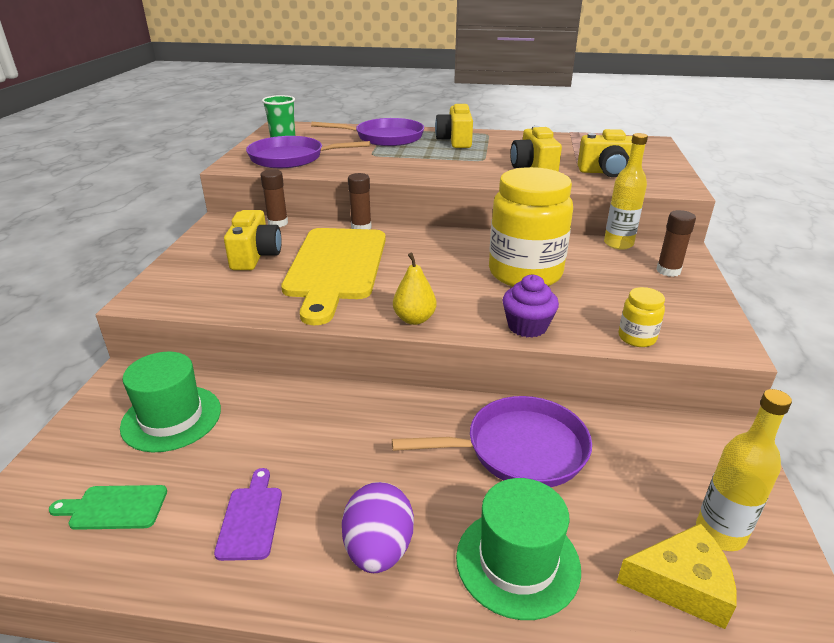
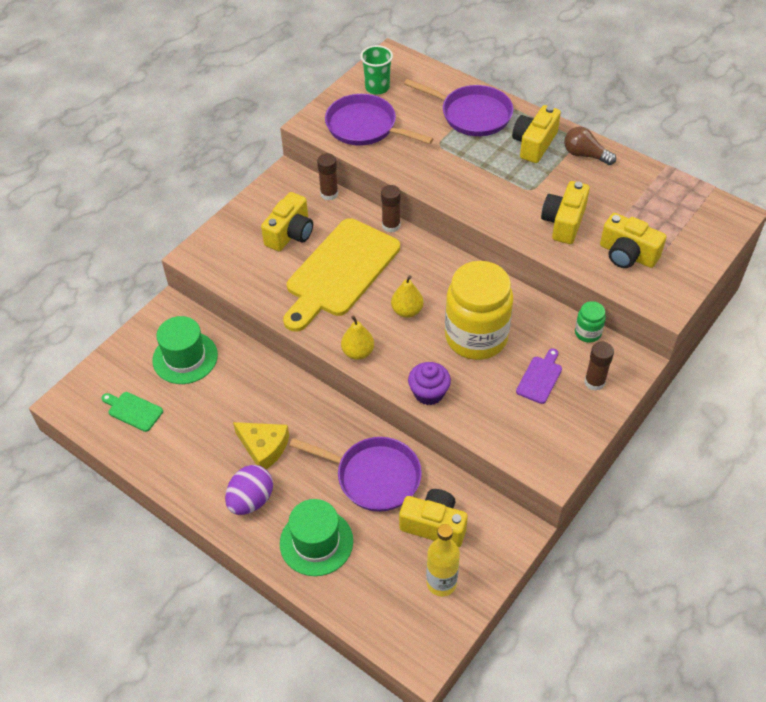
camera: 30 degrees right, 20 degrees up
(251, 518) = (197, 450): purple cutting board -> purple cutting board (540, 378)
(436, 275) = (407, 311): none -> yellow pear
(503, 138) = (585, 155): none -> brown light bulb
(618, 244) = (587, 333): yellow bottle -> green jar
(636, 338) = (495, 436): yellow jar -> none
(639, 470) = (434, 525): none -> yellow camera
(681, 584) = (390, 596): yellow cheese -> yellow cheese (264, 447)

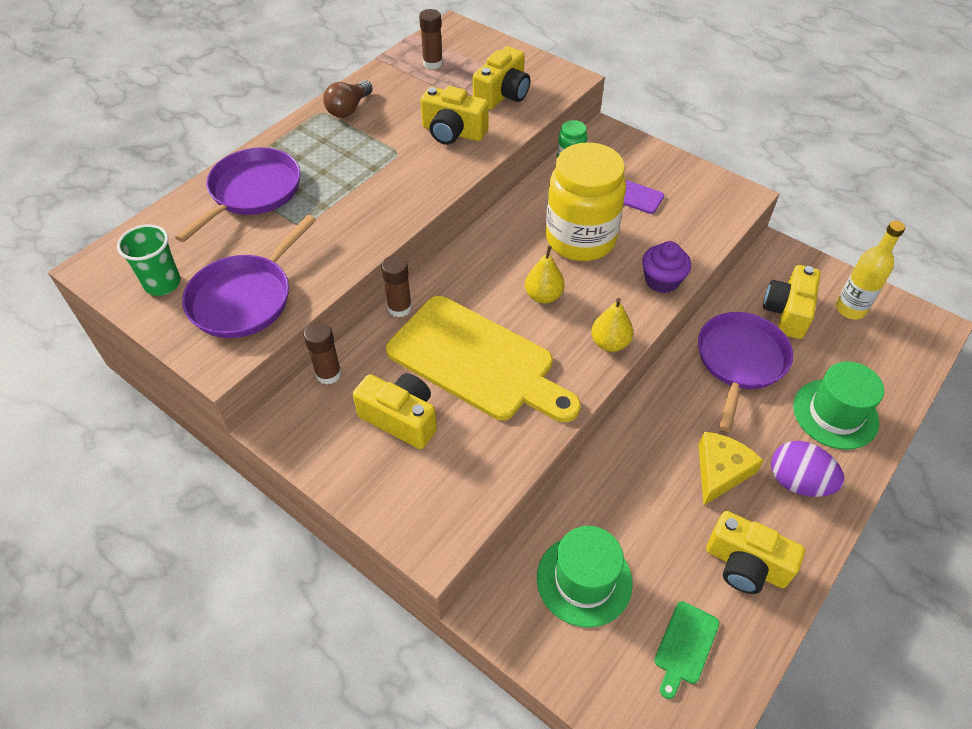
camera: 90 degrees left, 0 degrees up
(534, 144) = (321, 144): yellow camera -> yellow camera (745, 564)
(594, 382) = (632, 159): brown glue stick -> brown glue stick (432, 63)

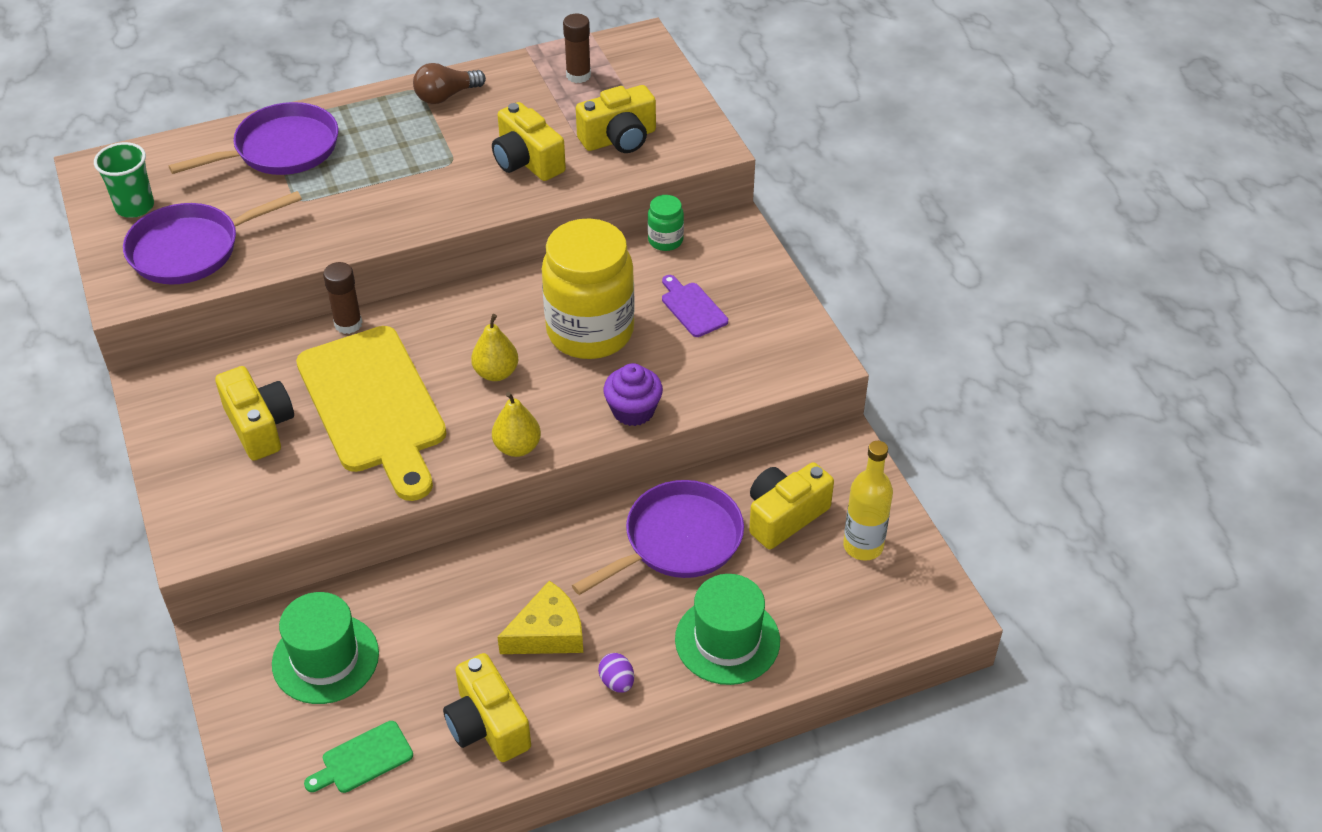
camera: 30 degrees right, 5 degrees down
(328, 374) = (232, 357): brown glue stick -> none
(797, 482) = (617, 682): purple egg -> purple egg, size x0.54

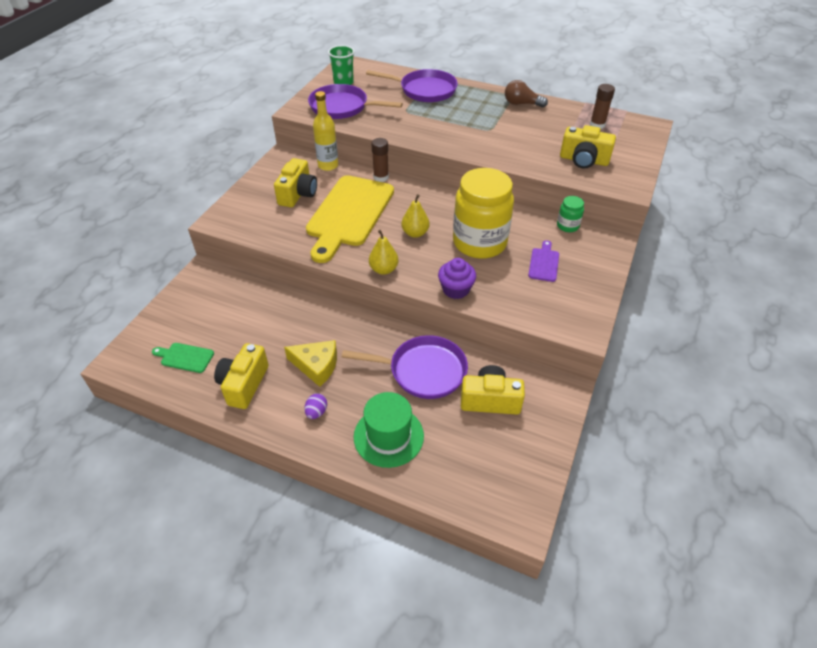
camera: 45 degrees right, 0 degrees up
(325, 658) = (225, 307): green hat -> none
(527, 161) = (525, 146): yellow camera -> none
(863, 546) = (514, 448): yellow bottle -> yellow bottle (328, 165)

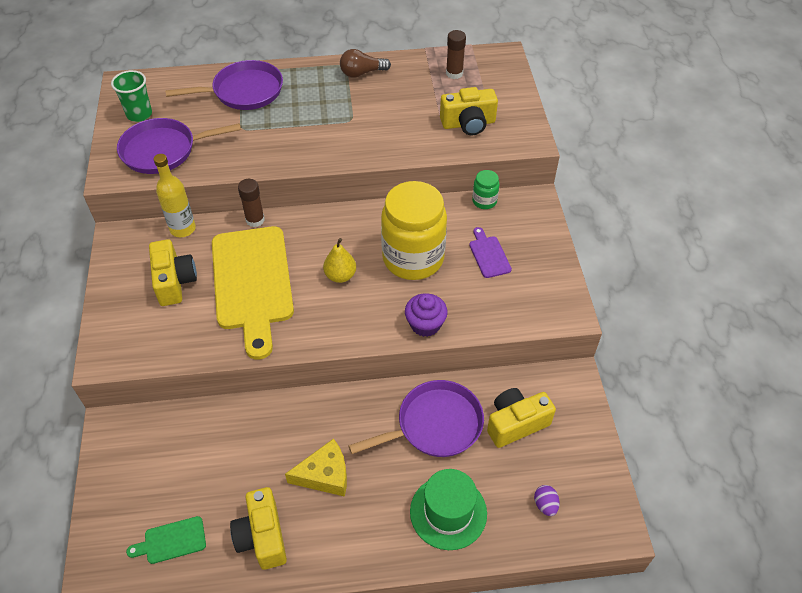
camera: 30 degrees left, 5 degrees up
(316, 412) = (361, 526): purple egg -> purple egg (545, 505)
(383, 269) = (337, 335): yellow pear -> none

